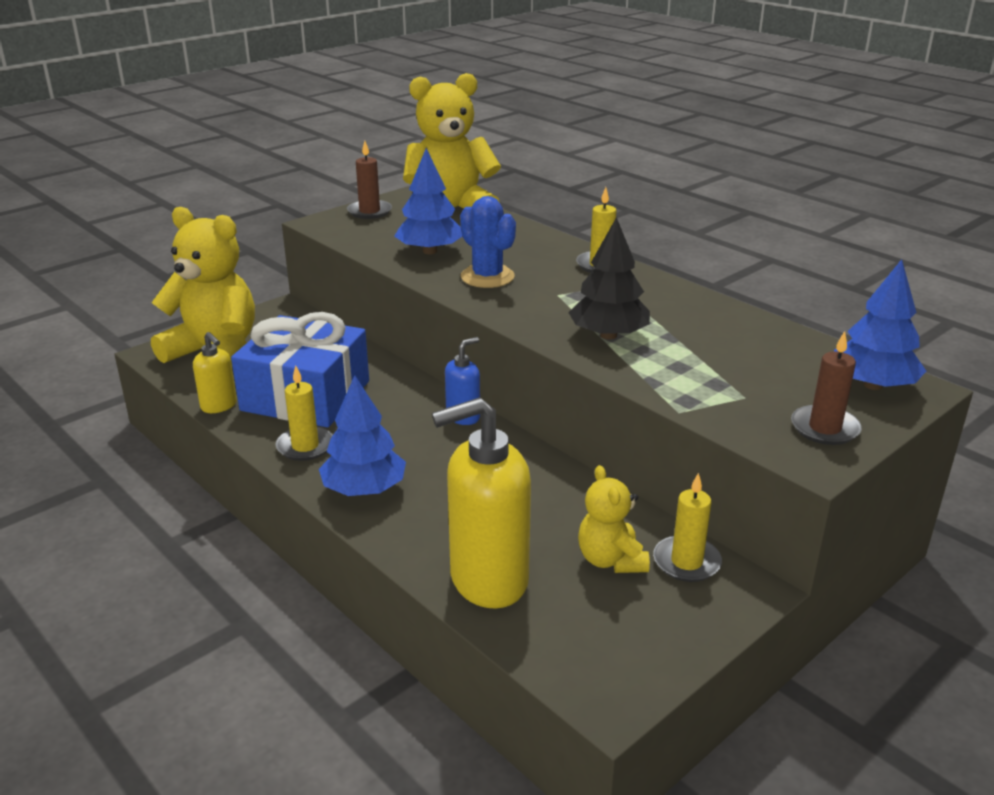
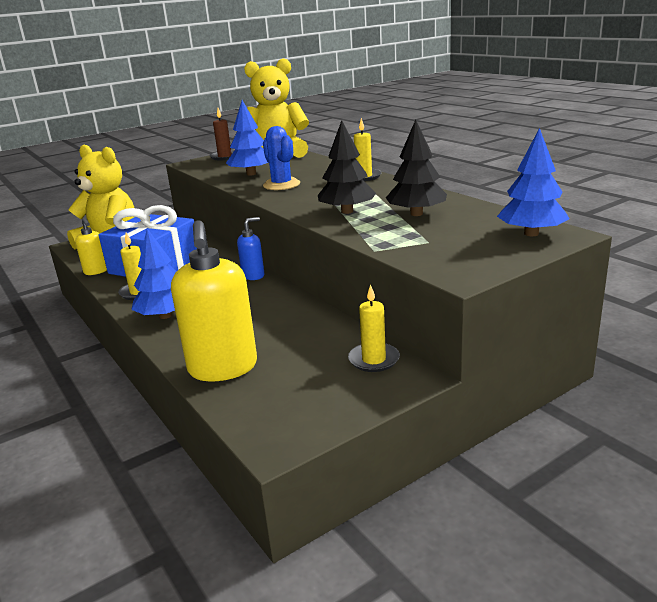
camera: 10 degrees right, 5 degrees down
(488, 580) = (223, 368): yellow soap dispenser -> yellow soap dispenser turned 90 degrees counterclockwise
(611, 560) = (317, 358): yellow teddy bear -> none
(707, 343) = (416, 214): none -> black tree
(824, 428) = (480, 258): brown candle -> none

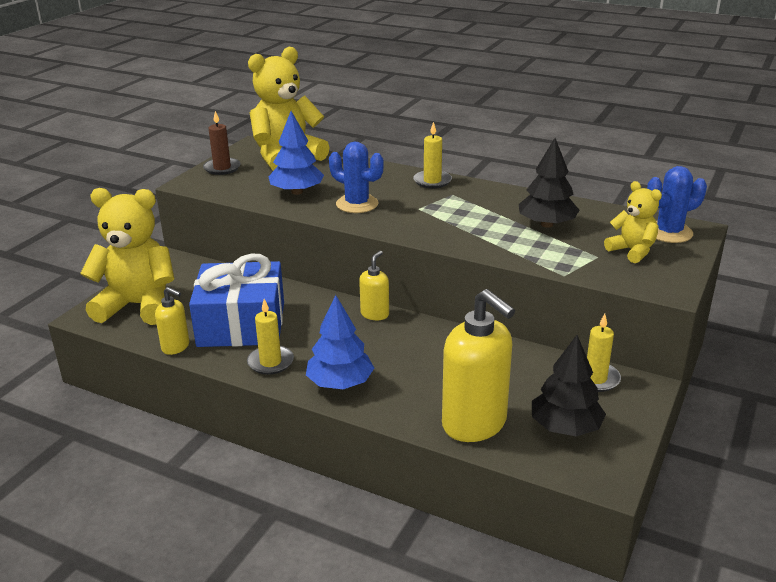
camera: 30 degrees left, 5 degrees up
(253, 276) = (375, 314): blue soap dispenser -> yellow soap dispenser
(347, 211) = (477, 231): black tree -> black tree (565, 427)
(469, 242) = (632, 251): none -> yellow teddy bear
(531, 233) = (669, 232): blue tree -> blue cactus

